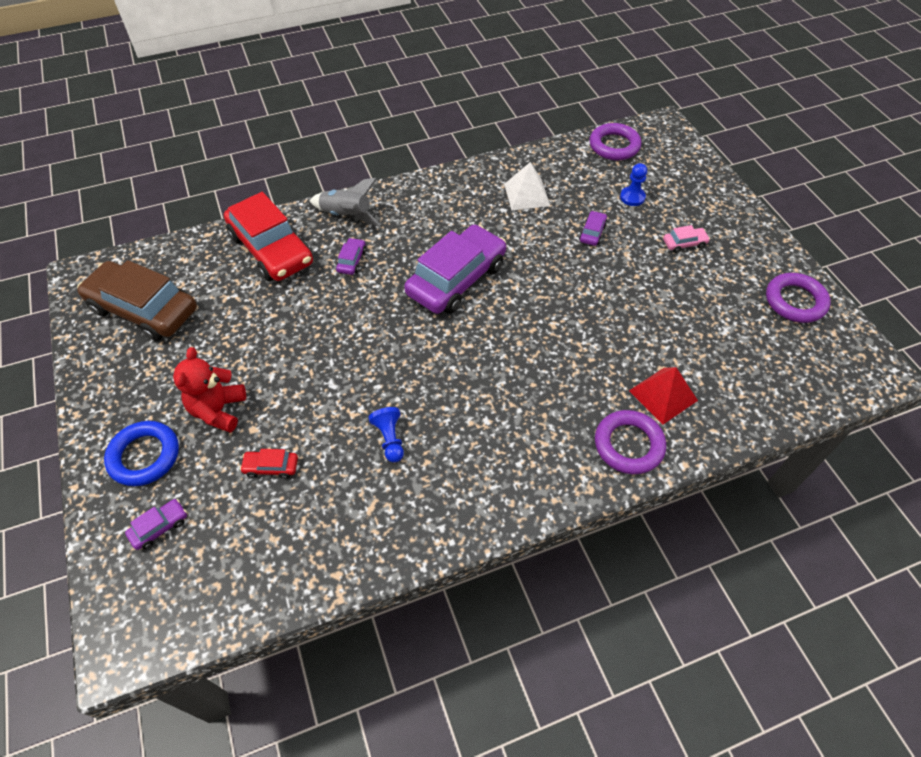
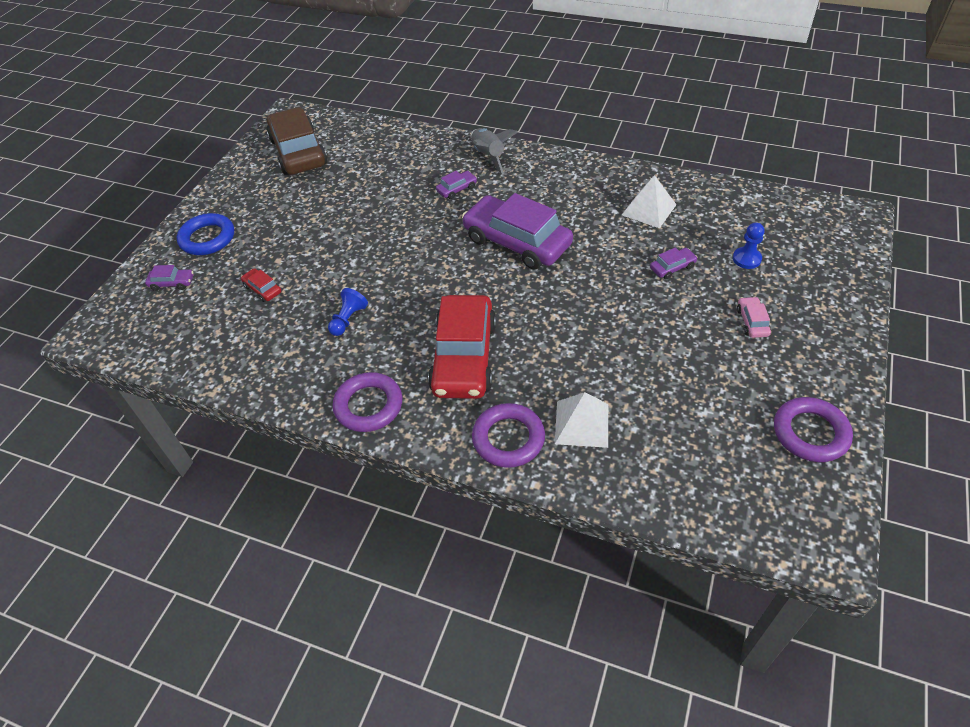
camera: 45 degrees right, 5 degrees down
(218, 410) = (272, 237): red teddy bear -> none
(271, 249) = (413, 154): red car -> red car (464, 357)
(456, 279) = (517, 242): purple car -> purple car turned 135 degrees counterclockwise
(614, 146) = (781, 209): purple ring -> purple ring (368, 405)
(663, 395) = (582, 423): red pyramid -> white pyramid
(684, 243) = (752, 322): pink car -> pink car turned 120 degrees counterclockwise

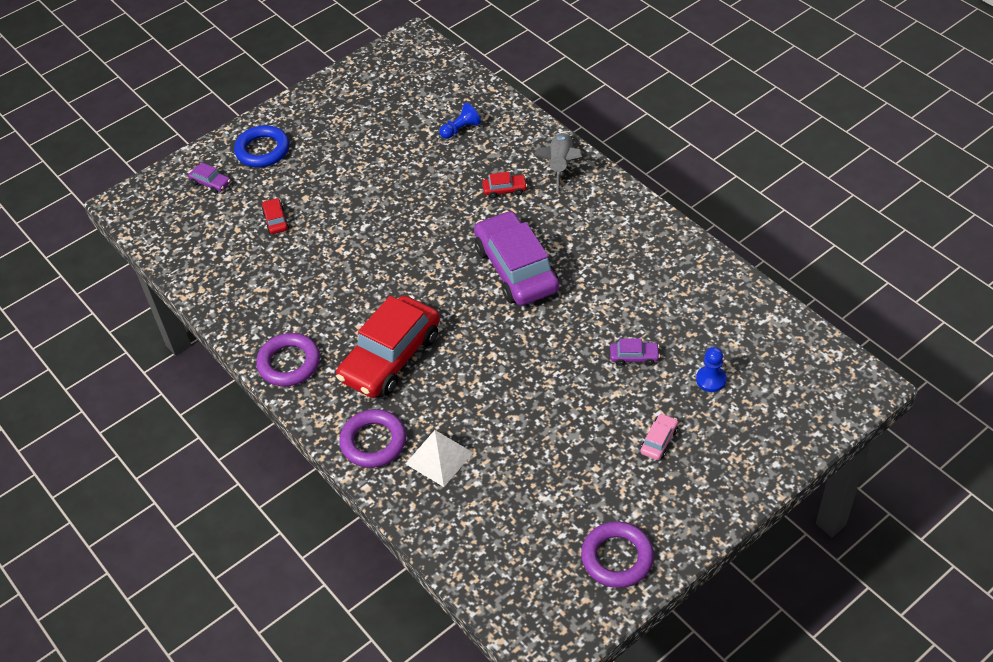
camera: 30 degrees right, 0 degrees up
(298, 152) = (393, 89): brown car -> none
(348, 319) = (324, 280): blue pawn -> blue pawn (461, 129)
(457, 189) = (504, 189): purple car -> red car
(649, 209) = (664, 288): white pyramid -> none

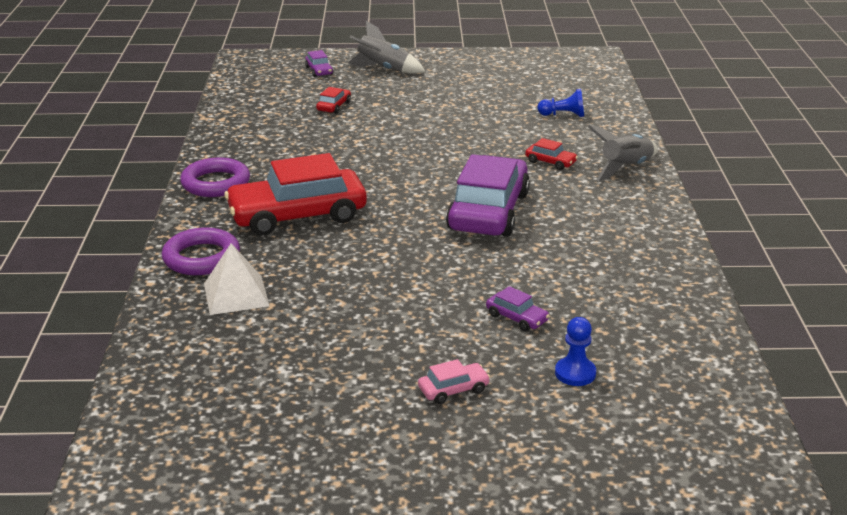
camera: 35 degrees right, 20 degrees down
(262, 150) = (383, 69): blue ring -> grey rocket
(617, 558) = (281, 453): purple ring -> none

